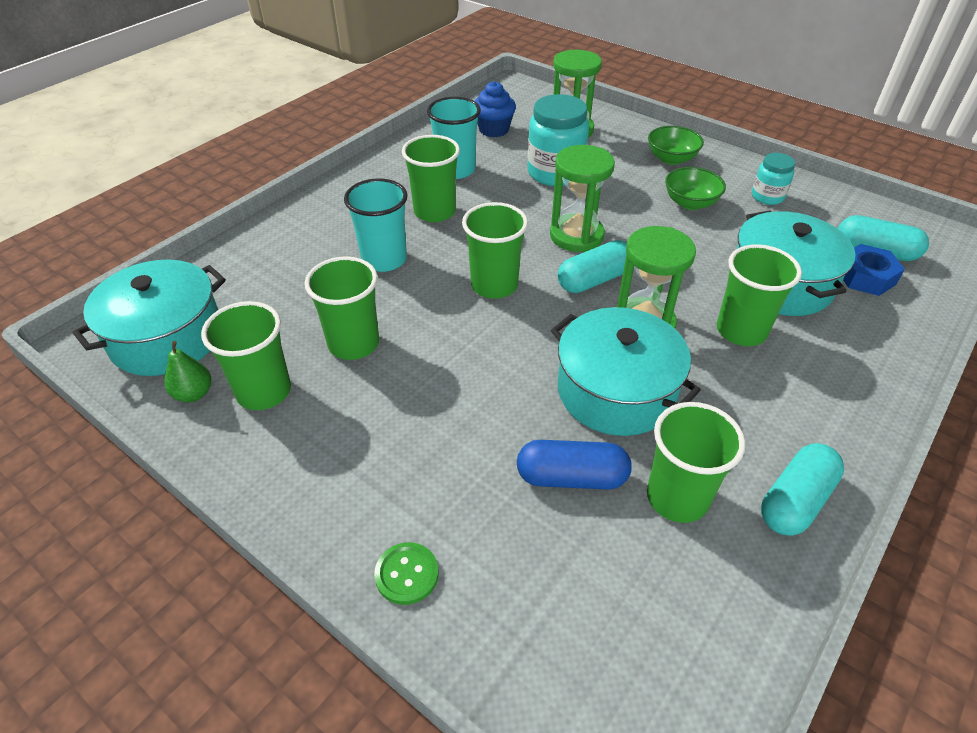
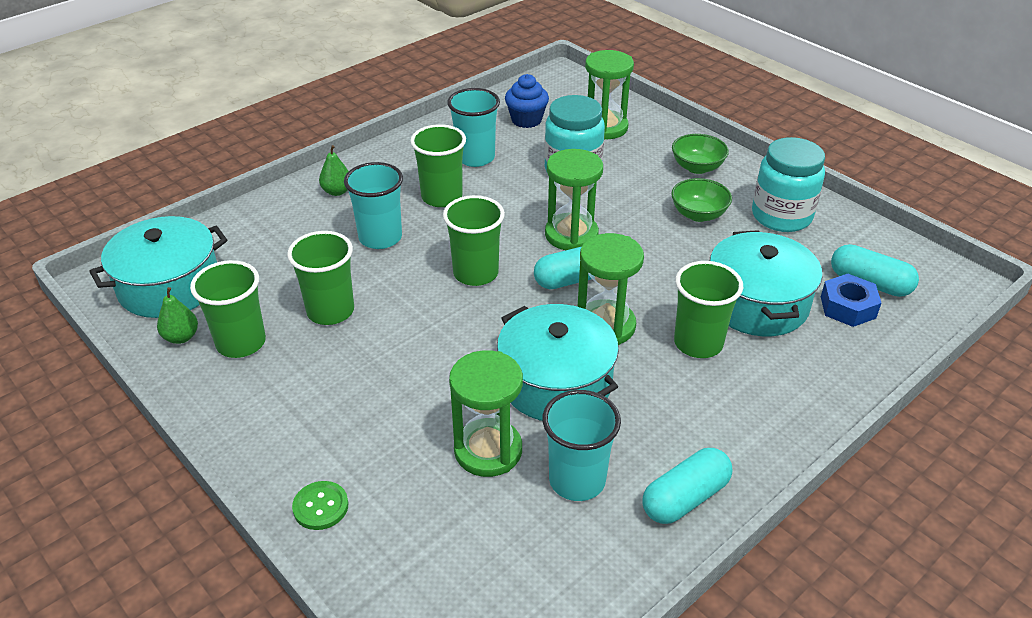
camera: 10 degrees right, 5 degrees down
(325, 217) = (337, 191): none -> green pear
(571, 477) = (488, 450): blue capsule -> green hourglass
(677, 497) = (577, 480): green cup -> turquoise cup
(767, 197) = (781, 216): turquoise jar -> turquoise jar, size x1.79

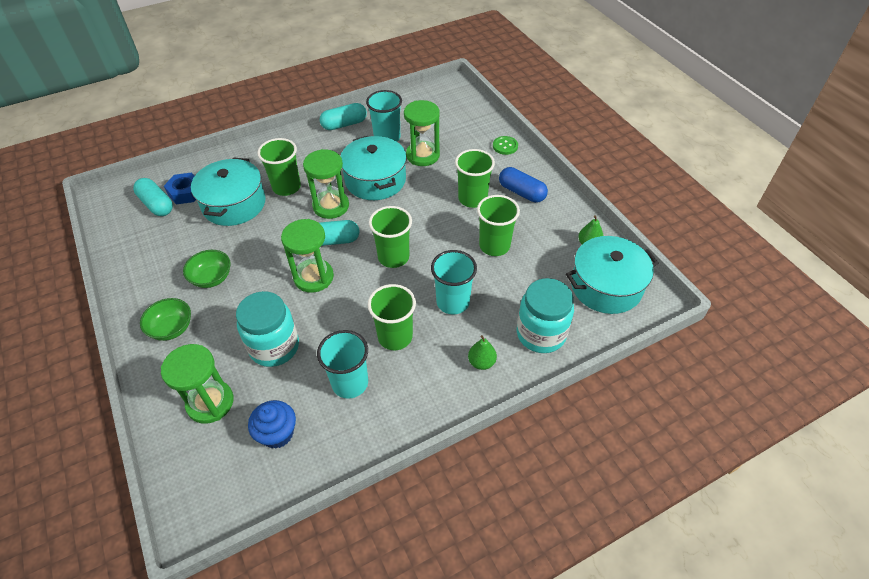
camera: 165 degrees left, 10 degrees up
(241, 343) = (550, 234): green cup -> green cup (472, 199)
(286, 405) = (521, 192): none -> blue capsule
(781, 216) = (156, 265): turquoise jar -> turquoise jar (541, 334)

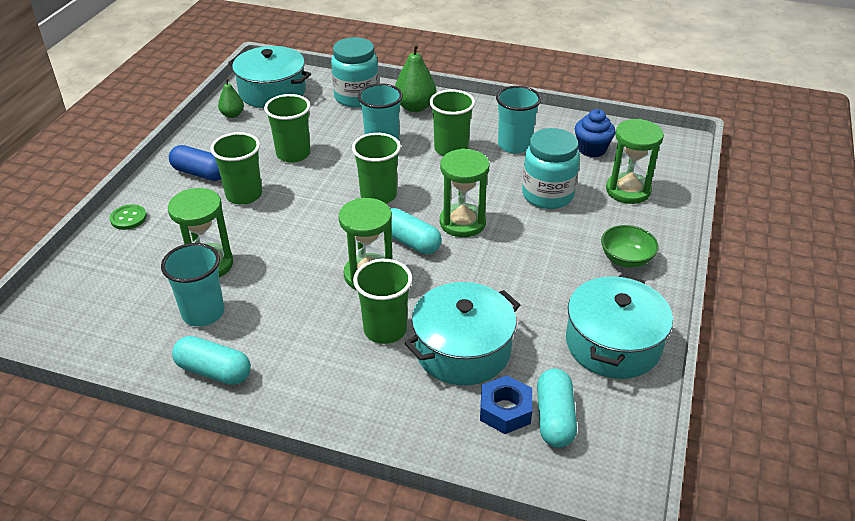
camera: 135 degrees left, 10 degrees down
(212, 278) = (555, 281): green bowl -> none
(375, 180) = (291, 271): turquoise pot -> turquoise pot (613, 344)
(481, 362) = (415, 107): green pear -> green pear, size x1.69
(521, 192) = (200, 173): blue capsule -> blue capsule turned 60 degrees counterclockwise

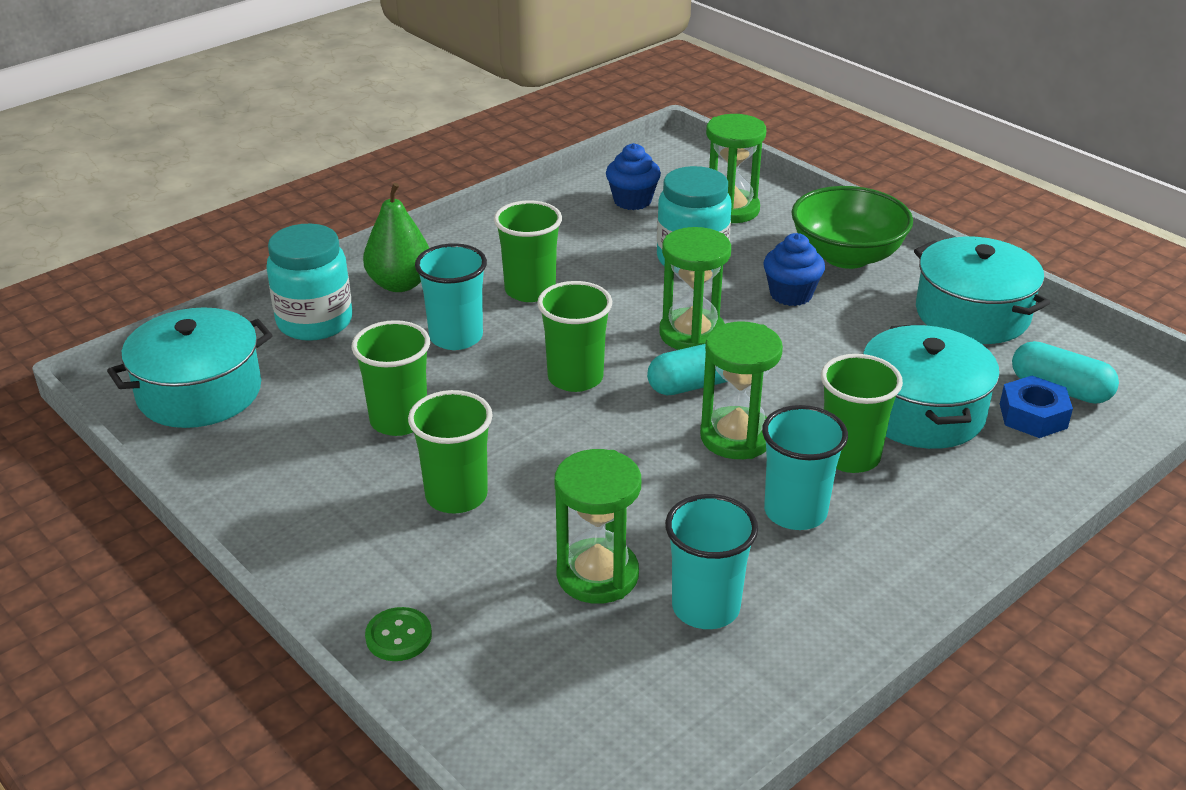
camera: 60 degrees left, 5 degrees down
(200, 173) = (351, 526): blue capsule -> none
(214, 371) = (836, 627): turquoise capsule -> none
(232, 115) = (218, 450): green pear -> none
(514, 145) = (570, 245): turquoise cup -> turquoise cup (795, 512)
(549, 249) = (791, 294): none -> blue cupcake
(626, 259) = (846, 256): green bowl -> green bowl, size x1.71

